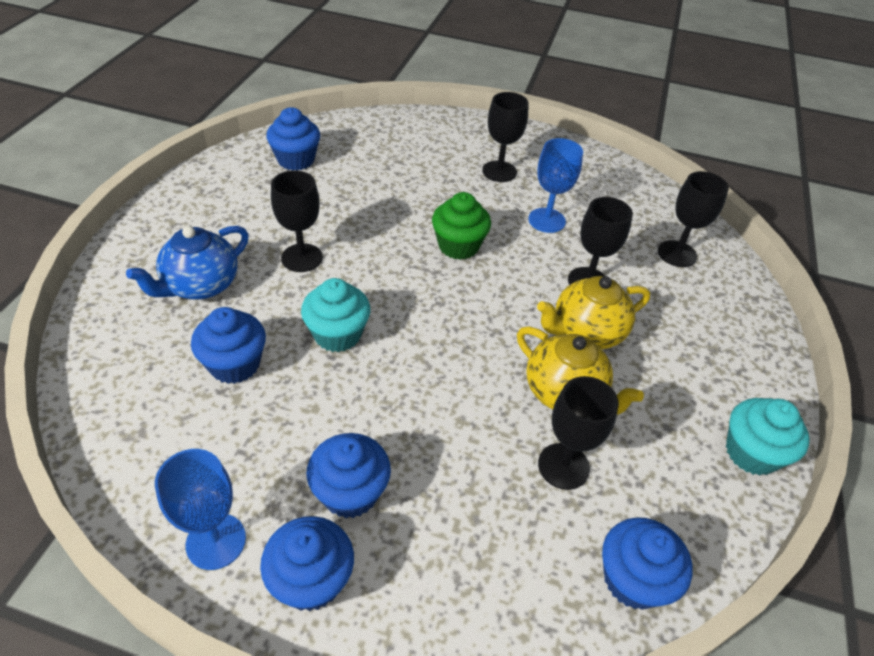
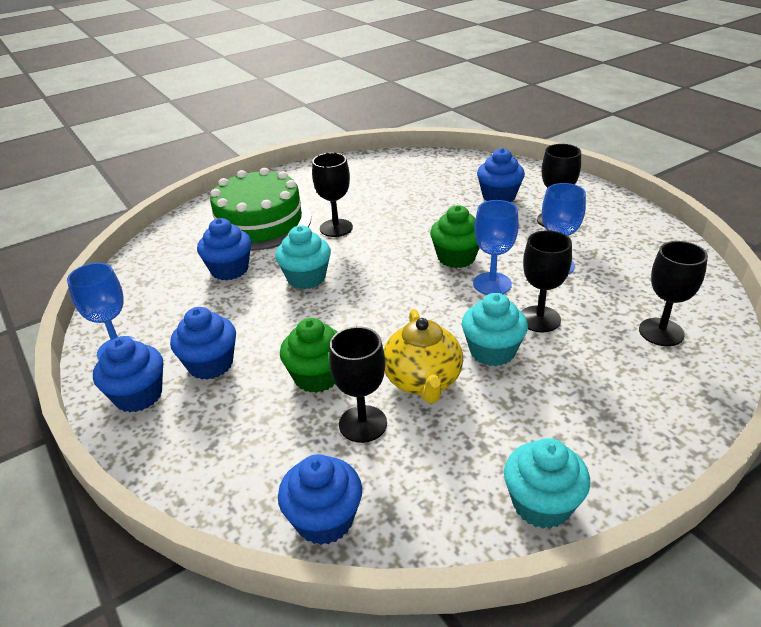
camera: 45 degrees right, 10 degrees down
(200, 286) = (259, 222): blue teapot -> green cake
(296, 160) = (400, 171): blue cupcake -> blue cupcake (499, 196)
(472, 442) = (317, 376): none -> green cupcake
(517, 262) = (492, 284): none -> blue goblet
(586, 332) = (492, 351): yellow teapot -> turquoise cupcake

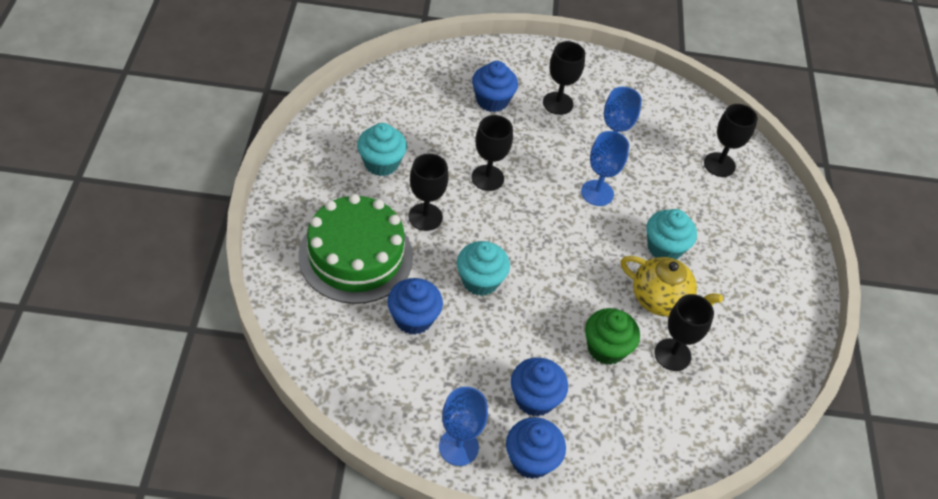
camera: 60 degrees left, 15 degrees up
(324, 520) = (733, 422): blue cupcake -> none
(456, 257) = (546, 185): green cupcake -> none
(539, 319) = (656, 202): black goblet -> black goblet (487, 178)
(541, 504) = (796, 323): turquoise cupcake -> turquoise cupcake (381, 163)

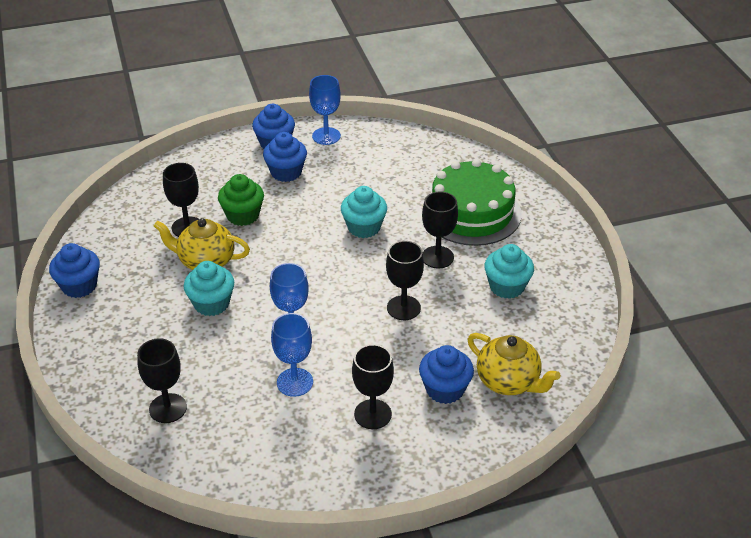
camera: 165 degrees right, 10 degrees down
(413, 318) = (400, 189): blue cupcake -> blue cupcake (79, 286)
(438, 88) = (509, 382): none -> yellow teapot

